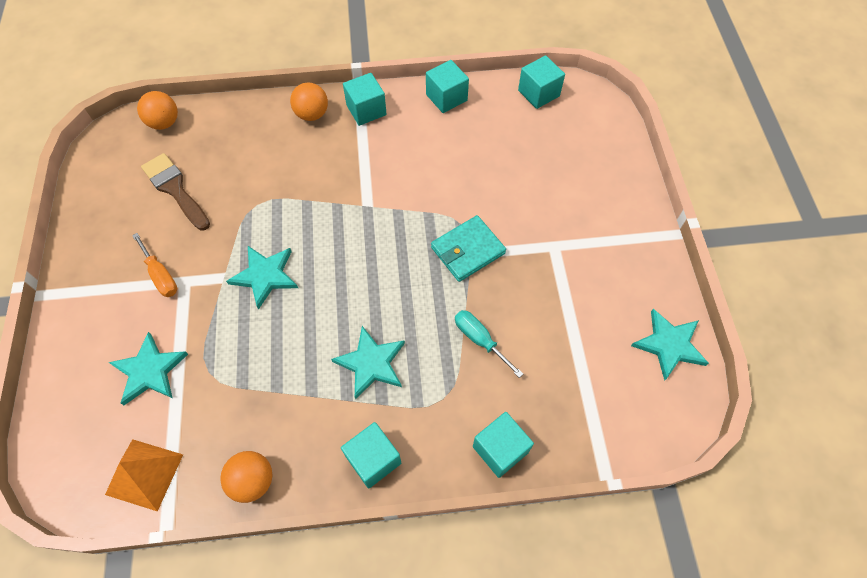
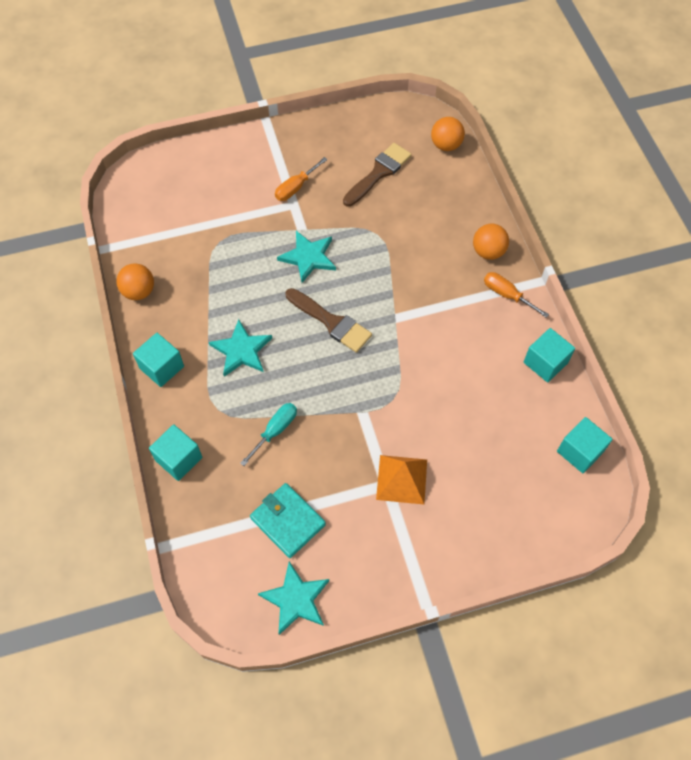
camera: 80 degrees right, 0 degrees up
(144, 474) = (138, 225): orange pyramid -> orange pyramid (401, 479)
(149, 371) = (215, 205): turquoise star -> none
(357, 265) = (331, 322): none -> brown brush
(366, 110) = (507, 295): turquoise cube -> orange screwdriver
(467, 250) = (365, 408): turquoise wallet -> turquoise wallet (288, 521)

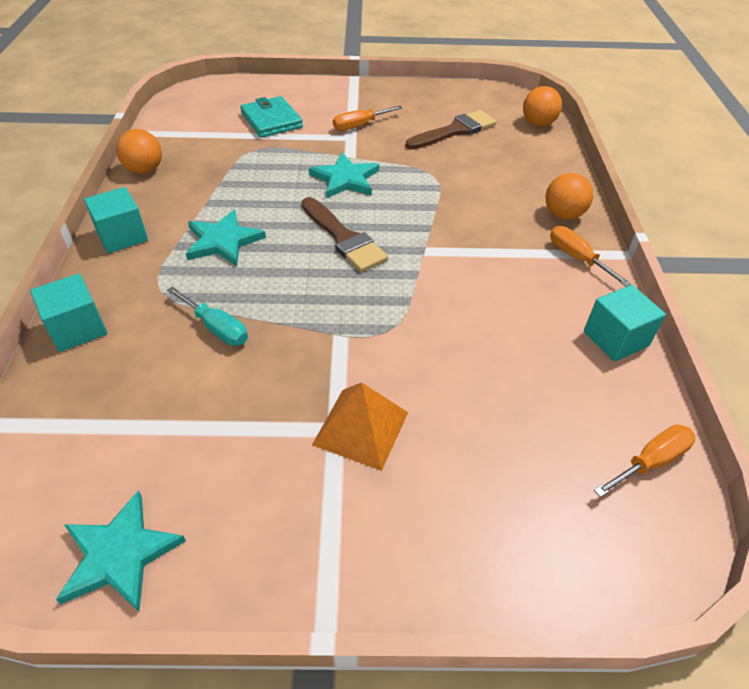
camera: 15 degrees right, 15 degrees down
(275, 430) = (216, 328): turquoise screwdriver -> turquoise screwdriver turned 75 degrees clockwise
(288, 521) = (171, 439): turquoise wallet -> turquoise wallet (271, 120)
(580, 451) = (650, 462): turquoise cube -> orange screwdriver

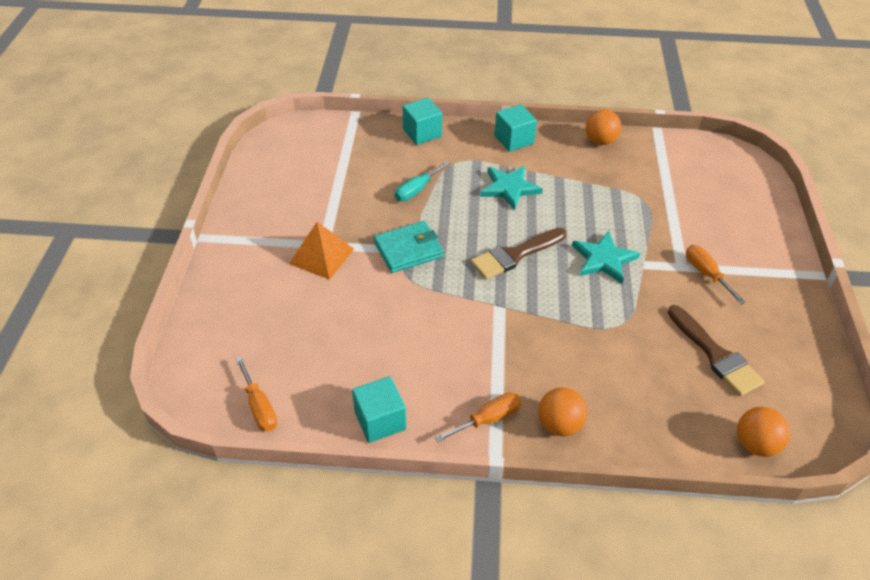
camera: 95 degrees right, 0 degrees up
(119, 554) = (266, 167): turquoise star -> none
(271, 120) = (699, 210): turquoise wallet -> turquoise wallet (408, 249)

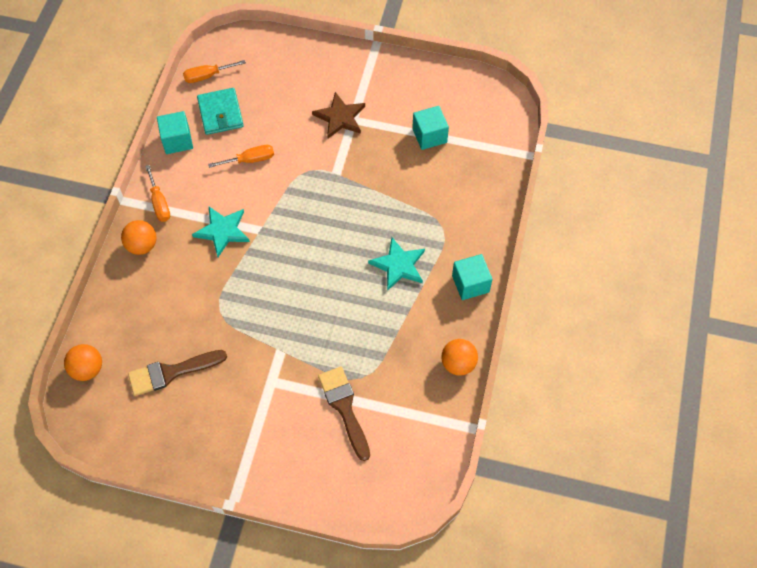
camera: 100 degrees right, 15 degrees up
(321, 256) = (340, 117): orange pyramid -> brown star
(408, 249) = (335, 176): turquoise wallet -> turquoise wallet (220, 113)
(417, 190) = (408, 191): turquoise screwdriver -> none
(422, 133) = (491, 206): turquoise cube -> turquoise cube (429, 136)
(515, 255) = (312, 252): brown brush -> brown brush (344, 408)
(604, 259) = (293, 319): turquoise star -> turquoise star (222, 231)
(706, 274) = (257, 398): orange screwdriver -> orange screwdriver (250, 160)

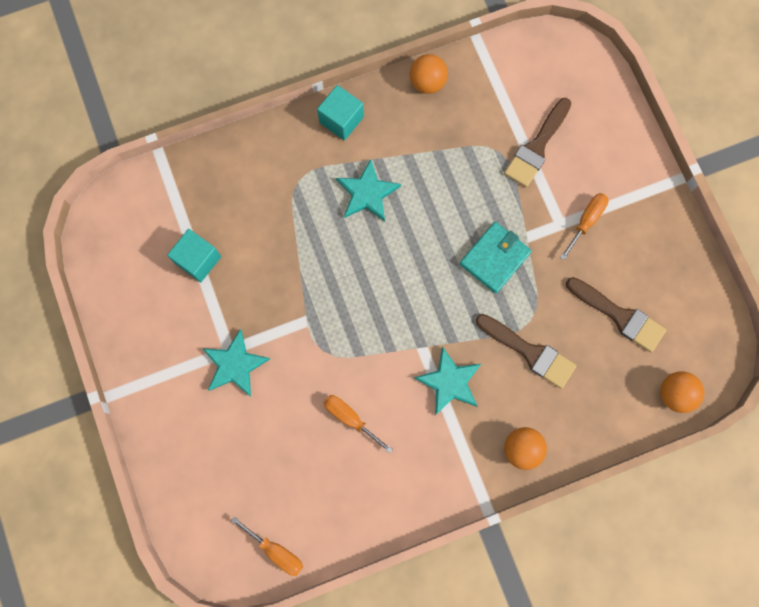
camera: 125 degrees left, 15 degrees up
(159, 203) = (464, 471): orange screwdriver -> orange screwdriver (586, 221)
(177, 140) = (380, 515): turquoise cube -> none
(198, 294) = (529, 352): none -> brown brush
(220, 113) = (315, 496): turquoise wallet -> turquoise wallet (494, 258)
(340, 117) = (235, 365): brown star -> turquoise star

